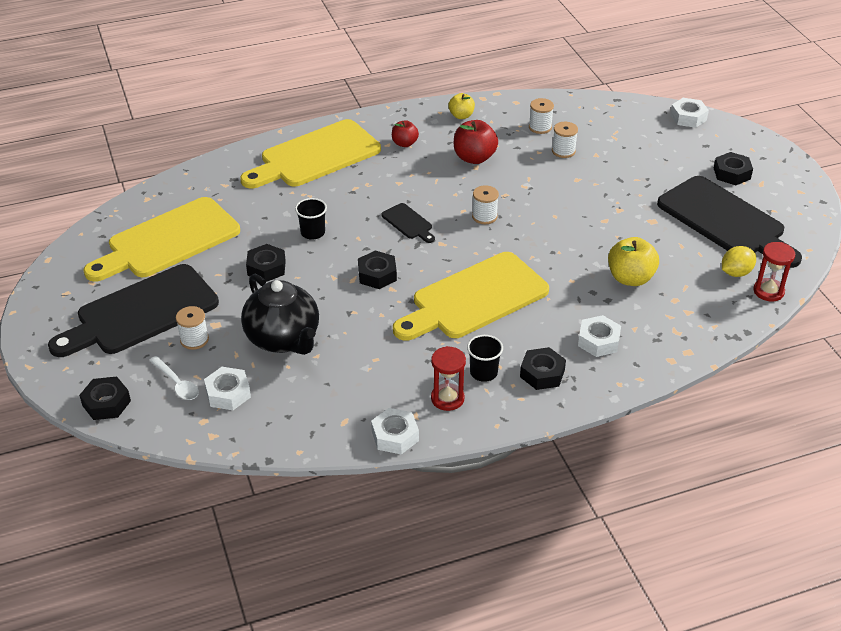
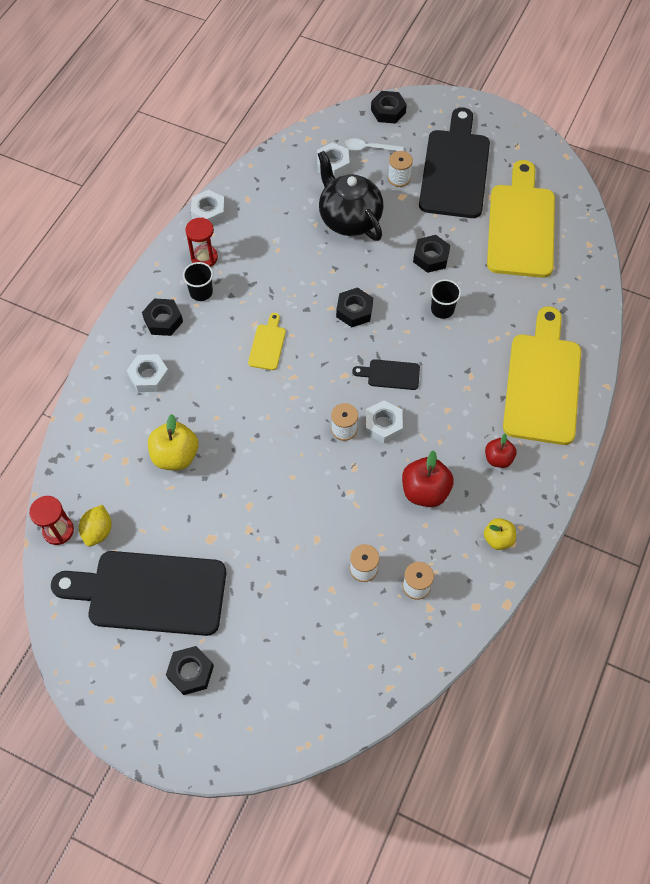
camera: 135 degrees right, 20 degrees up
(283, 339) = (349, 219): black teapot -> black teapot turned 45 degrees clockwise
(474, 298) = (267, 344): yellow cutting board -> yellow cutting board, size x0.43
(688, 117) = (299, 736): white nut -> white nut (383, 425)

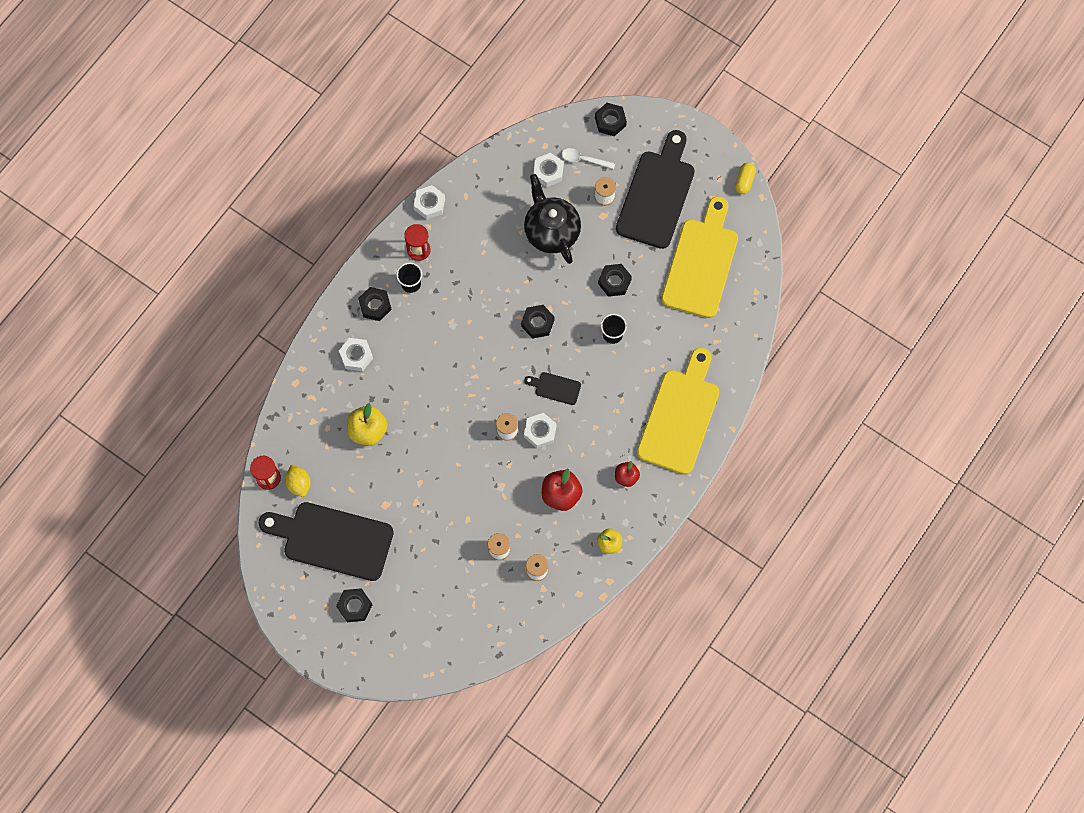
camera: 10 degrees right, 10 degrees up
(98, 531) = (299, 484): yellow lemon -> yellow lemon turned 45 degrees counterclockwise
(267, 344) = (459, 343): yellow cutting board -> none
(544, 144) = (744, 181): none -> yellow capsule

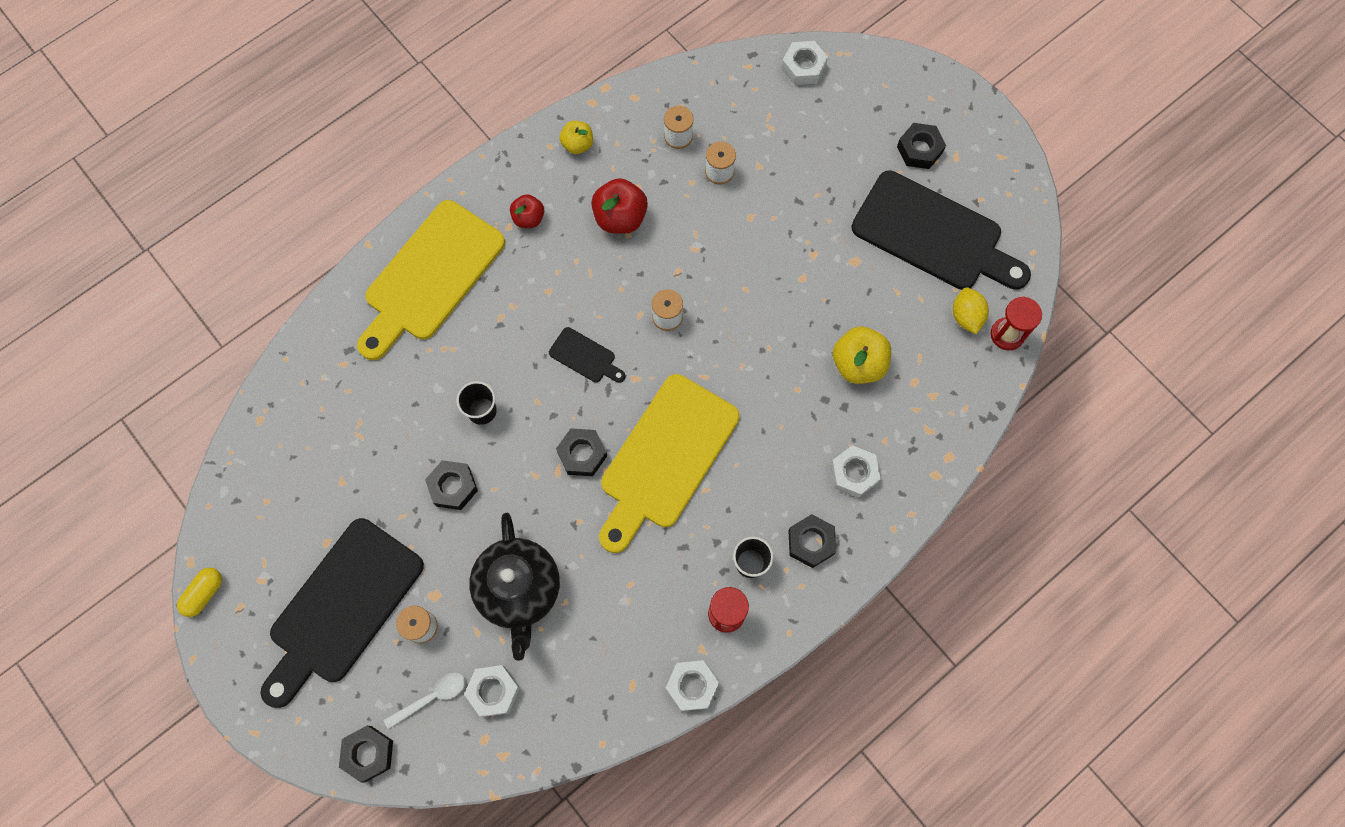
camera: 165 degrees left, 0 degrees up
(540, 432) = (624, 303): white nut -> white nut (803, 67)
(584, 159) = (431, 697): white spoon -> white spoon turned 60 degrees counterclockwise
(701, 263) = (319, 482): yellow cutting board -> yellow cutting board (665, 458)

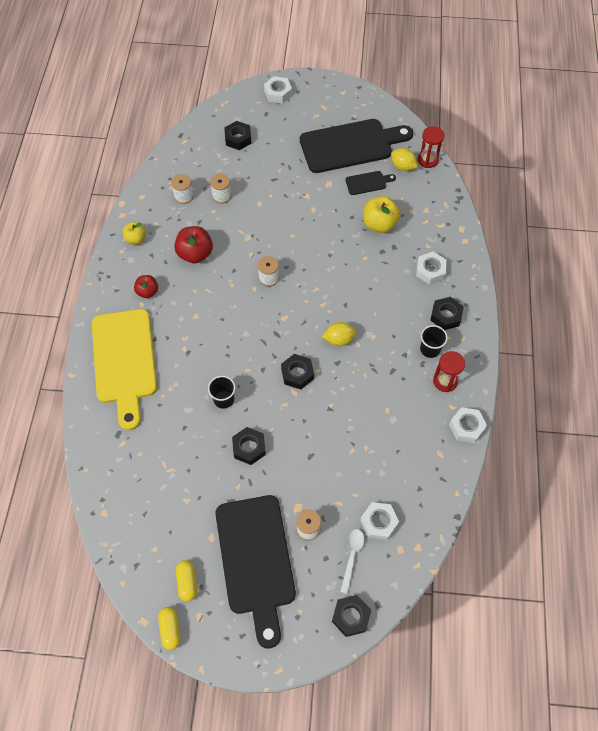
camera: 45 degrees left, 10 degrees down
(262, 564) = (187, 582): none -> yellow capsule
(519, 590) = (337, 464): black teapot -> none
(585, 357) = (248, 329): black cutting board -> black cutting board (368, 183)
(665, 458) = (339, 339): yellow cutting board -> yellow lemon
(803, 67) = (211, 122): white nut -> white nut (278, 93)
(919, 149) = (304, 116): black nut -> black nut (238, 139)

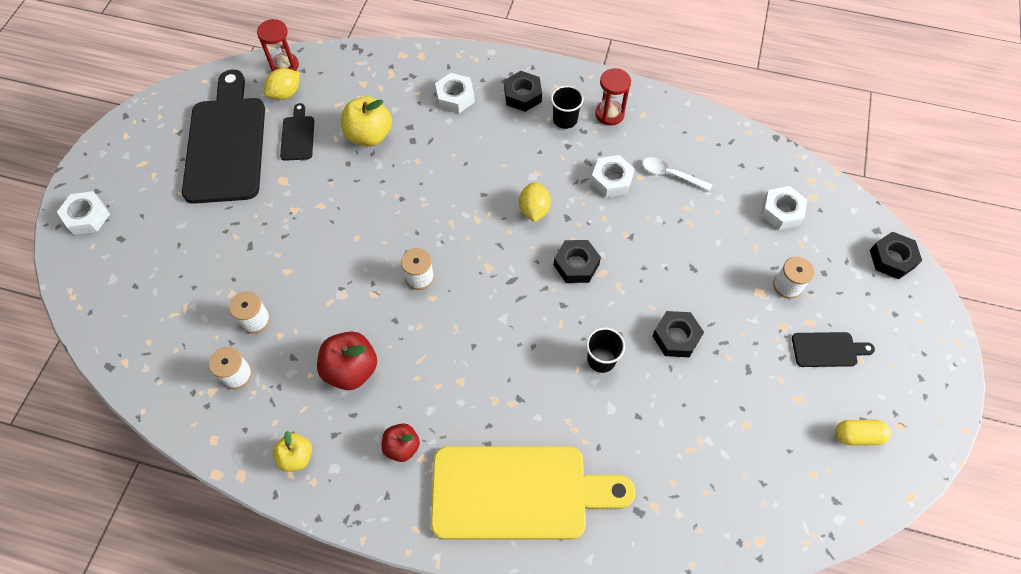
camera: 80 degrees left, 0 degrees up
(170, 629) = (919, 463): yellow capsule -> none
(238, 139) = (153, 283): black nut -> none
(255, 560) = (827, 350): black cutting board -> black cutting board, size x0.43
(352, 556) = (822, 245): white spoon -> white spoon (671, 174)
(466, 427) = (670, 107): white nut -> white nut (611, 180)

